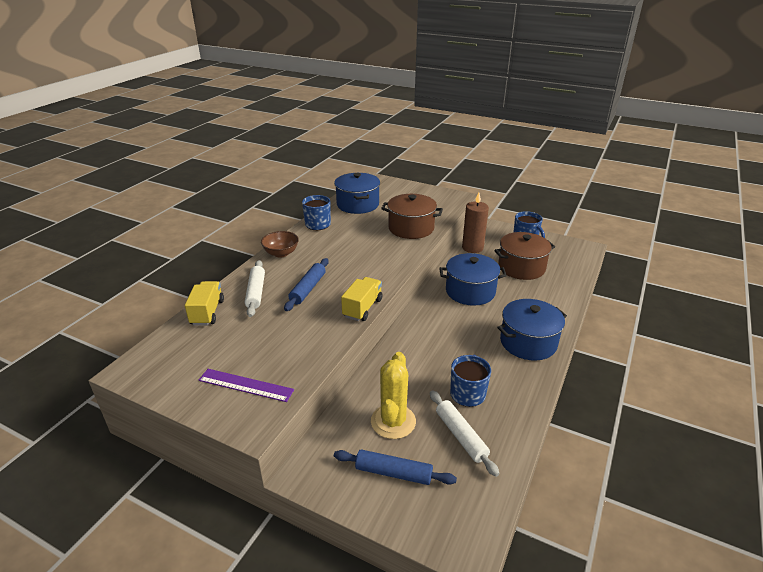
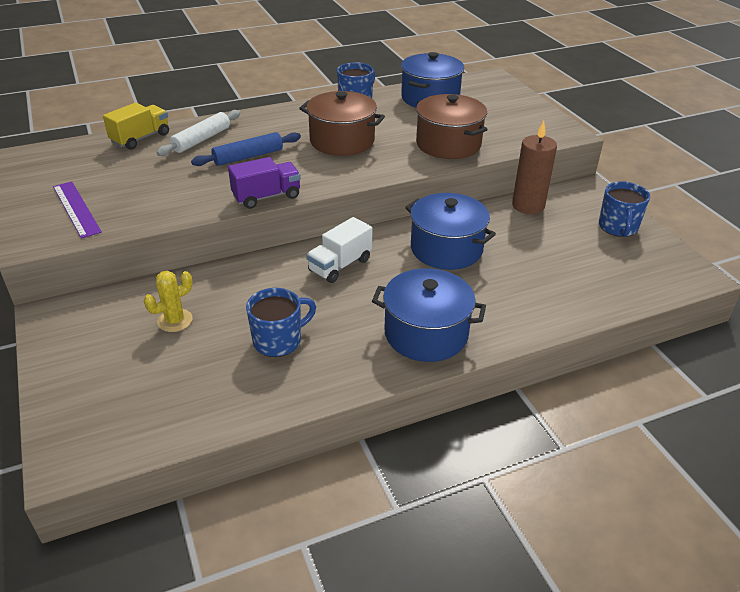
camera: 40 degrees right, 5 degrees up
(281, 253) = (277, 115): brown bowl -> none
(362, 308) = (266, 197): yellow truck -> purple truck
(393, 421) = (175, 320): yellow cactus -> yellow cactus, size x0.61
(393, 473) = (110, 360): blue rolling pin -> none
(432, 331) = (340, 265): none -> white truck
(461, 436) = (210, 372): white rolling pin -> none
(521, 267) = (556, 255): brown pot -> brown pot (342, 141)

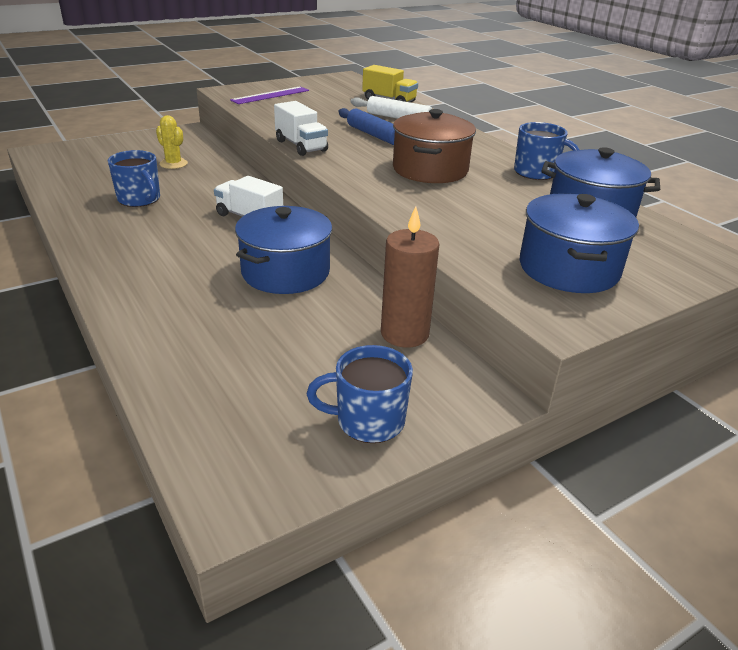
camera: 80 degrees right, 5 degrees down
(266, 197) = (301, 146): purple truck -> white truck
(426, 333) = (133, 262): blue pot -> blue pot (568, 268)
(448, 144) = (458, 225): brown pot -> none

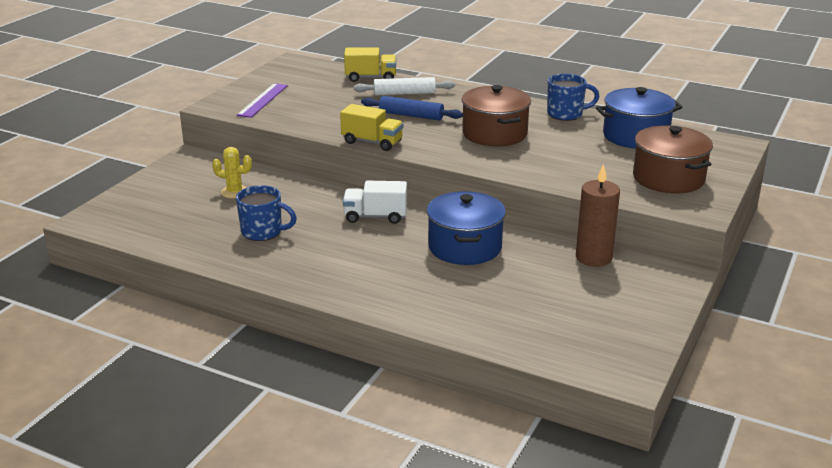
camera: 30 degrees left, 5 degrees down
(301, 146) = (372, 142): white truck -> yellow truck
(368, 421) = (639, 312): blue mug -> none
(568, 268) = (668, 178): blue pot -> brown pot

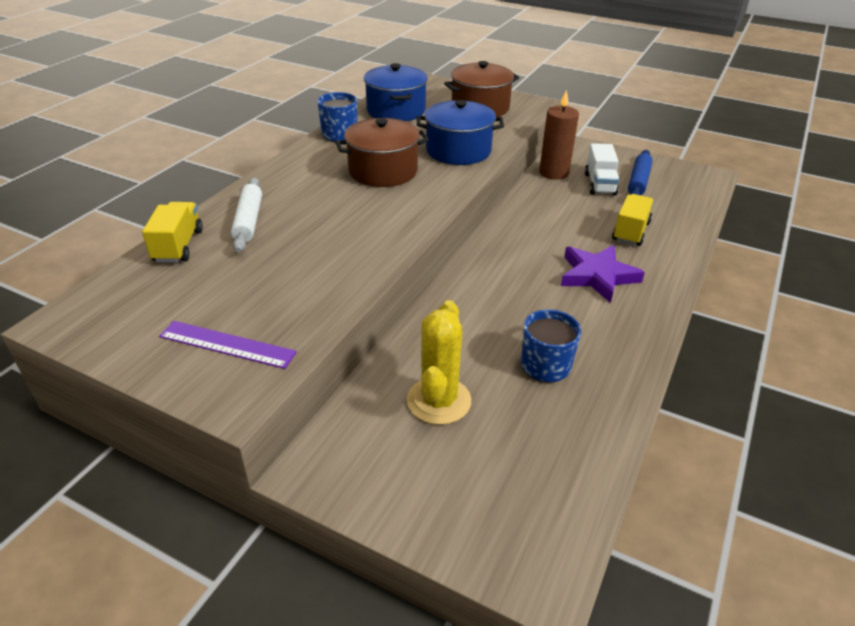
camera: 90 degrees left, 10 degrees up
(234, 192) = (439, 401): yellow cactus -> yellow cactus, size x1.63
(372, 142) = (399, 244): yellow truck -> yellow truck (630, 231)
(375, 216) = (497, 280): white truck -> white truck (599, 184)
(381, 265) = (597, 276): none -> purple star
(411, 115) = (322, 217): blue rolling pin -> blue rolling pin (638, 181)
(465, 247) = (550, 229): blue pot -> blue pot (458, 151)

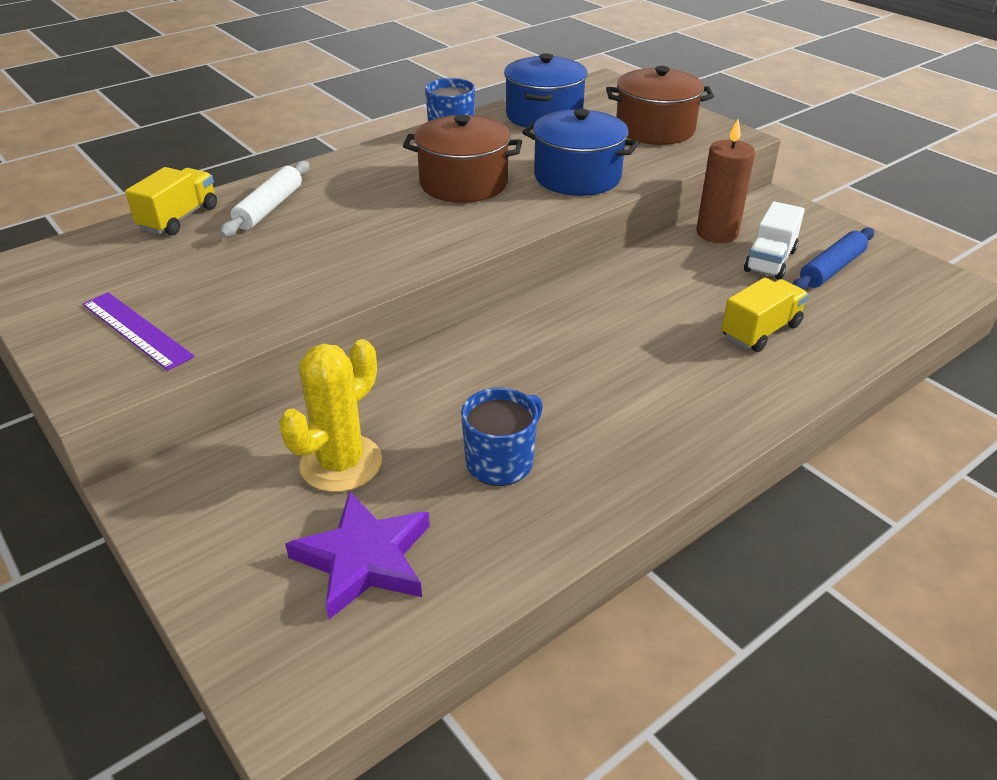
camera: 25 degrees right, 0 degrees up
(597, 276) = (663, 375): purple star -> purple star (364, 559)

